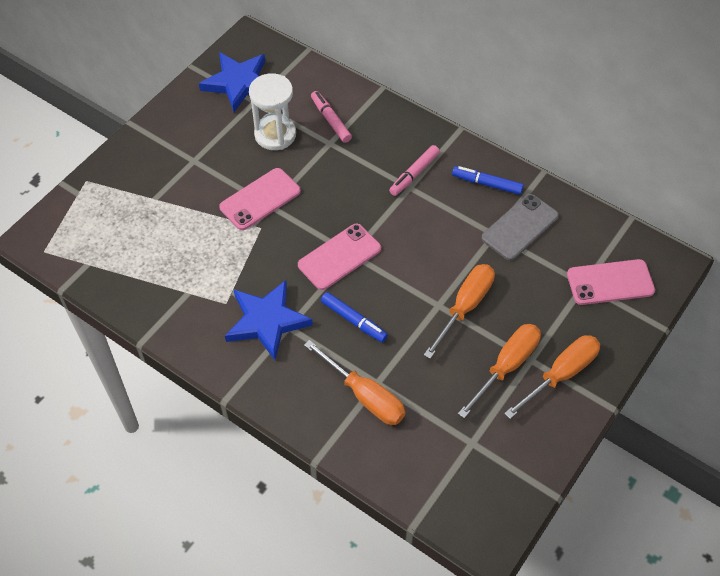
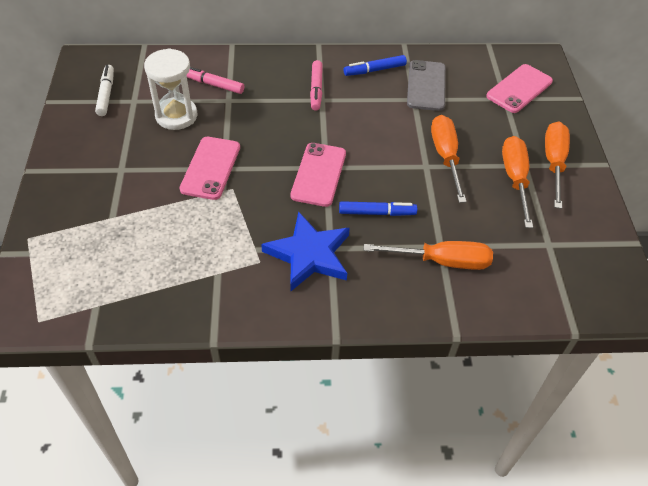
camera: 40 degrees left, 5 degrees down
(238, 83) = (106, 94): blue star -> white marker

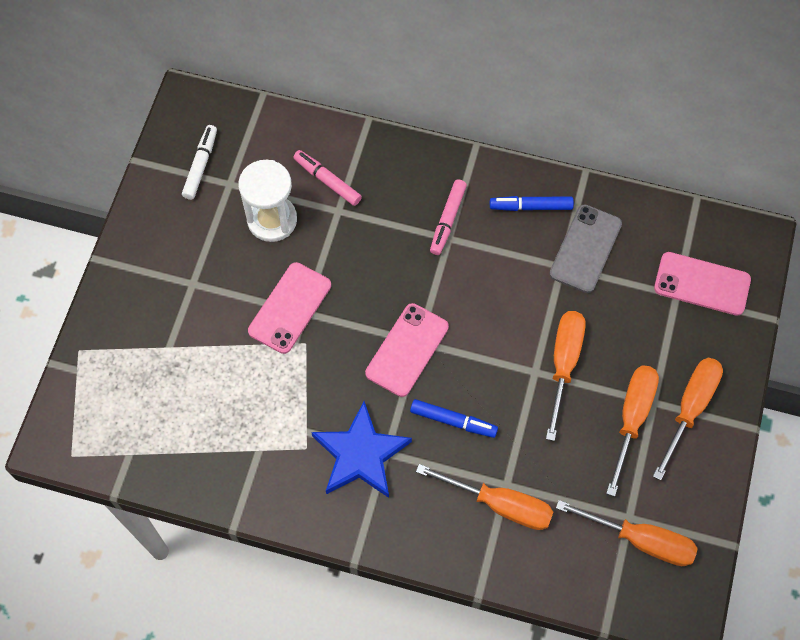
camera: 20 degrees right, 15 degrees up
(519, 89) = (702, 284): pink phone -> pink phone turned 45 degrees clockwise
(566, 257) = (641, 540): none -> orange screwdriver

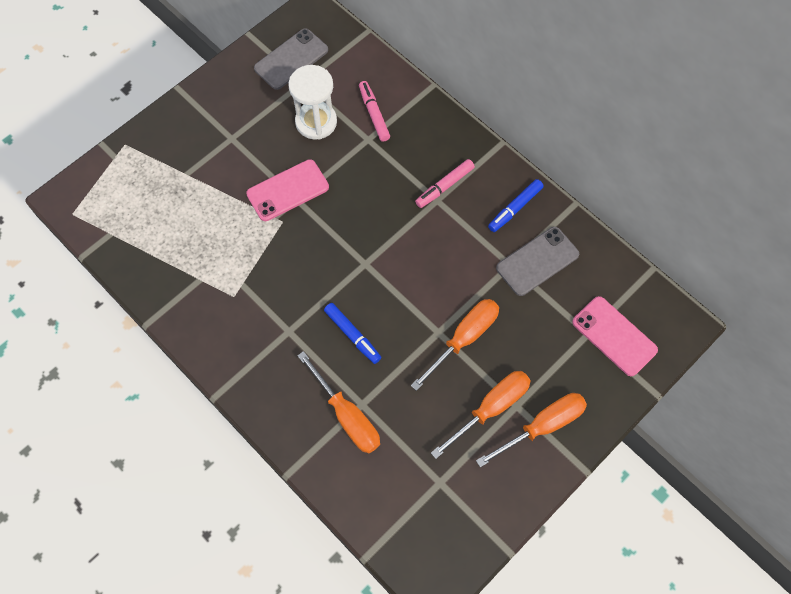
camera: 30 degrees right, 0 degrees up
(201, 165) = (291, 59): white marker -> grey phone
(360, 454) = (269, 322): blue star -> none
(407, 350) = (352, 265): pink phone -> none
(531, 206) = (515, 208): blue marker -> blue marker turned 75 degrees counterclockwise
(641, 540) = (437, 505): orange screwdriver -> none

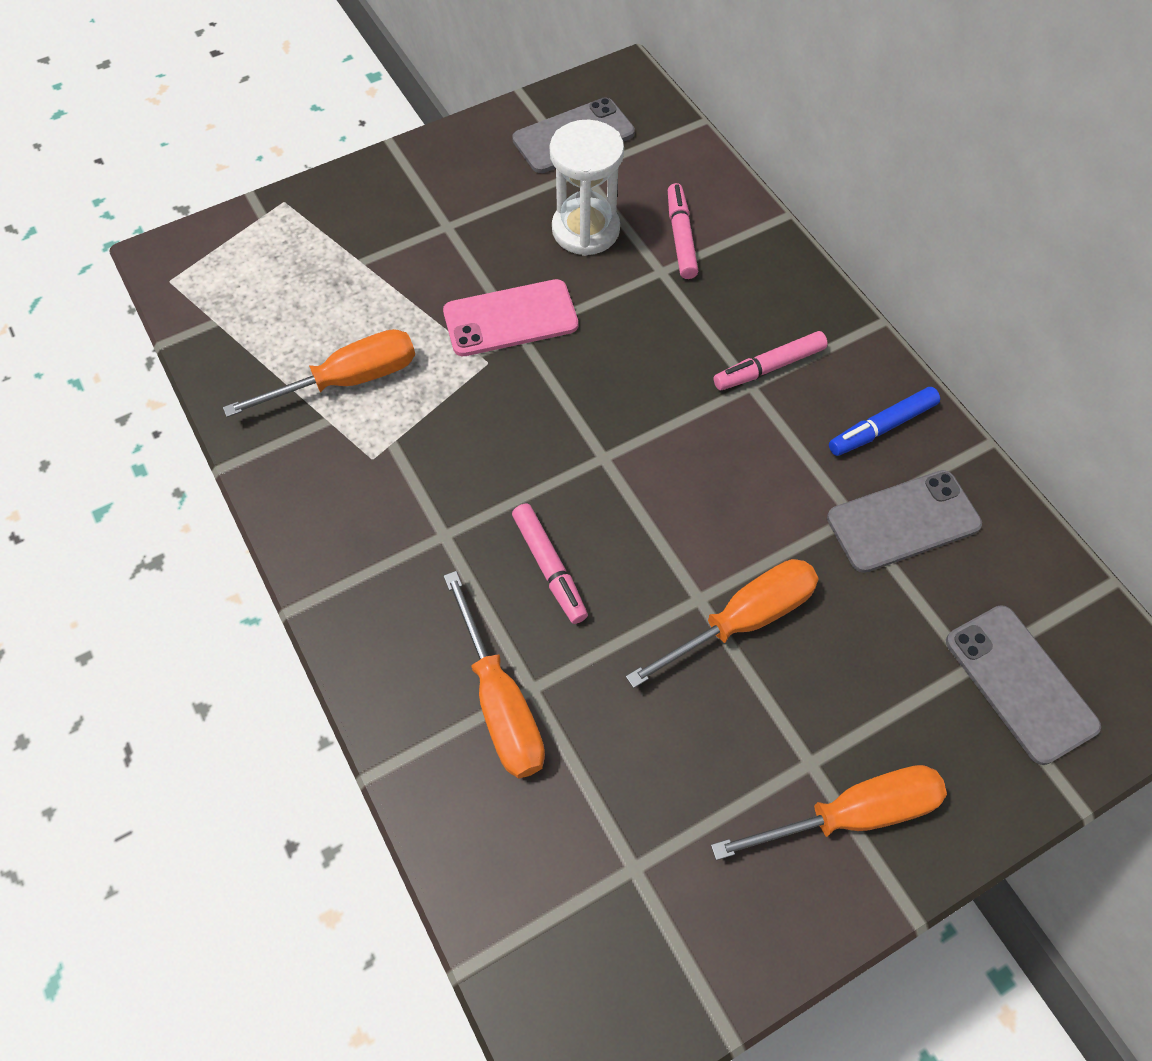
camera: 15 degrees right, 5 degrees down
(352, 335) = (549, 567): blue marker -> pink marker
(491, 408) = (762, 756): orange screwdriver -> orange screwdriver (348, 380)
(614, 336) = (1020, 683): pink phone -> grey phone

